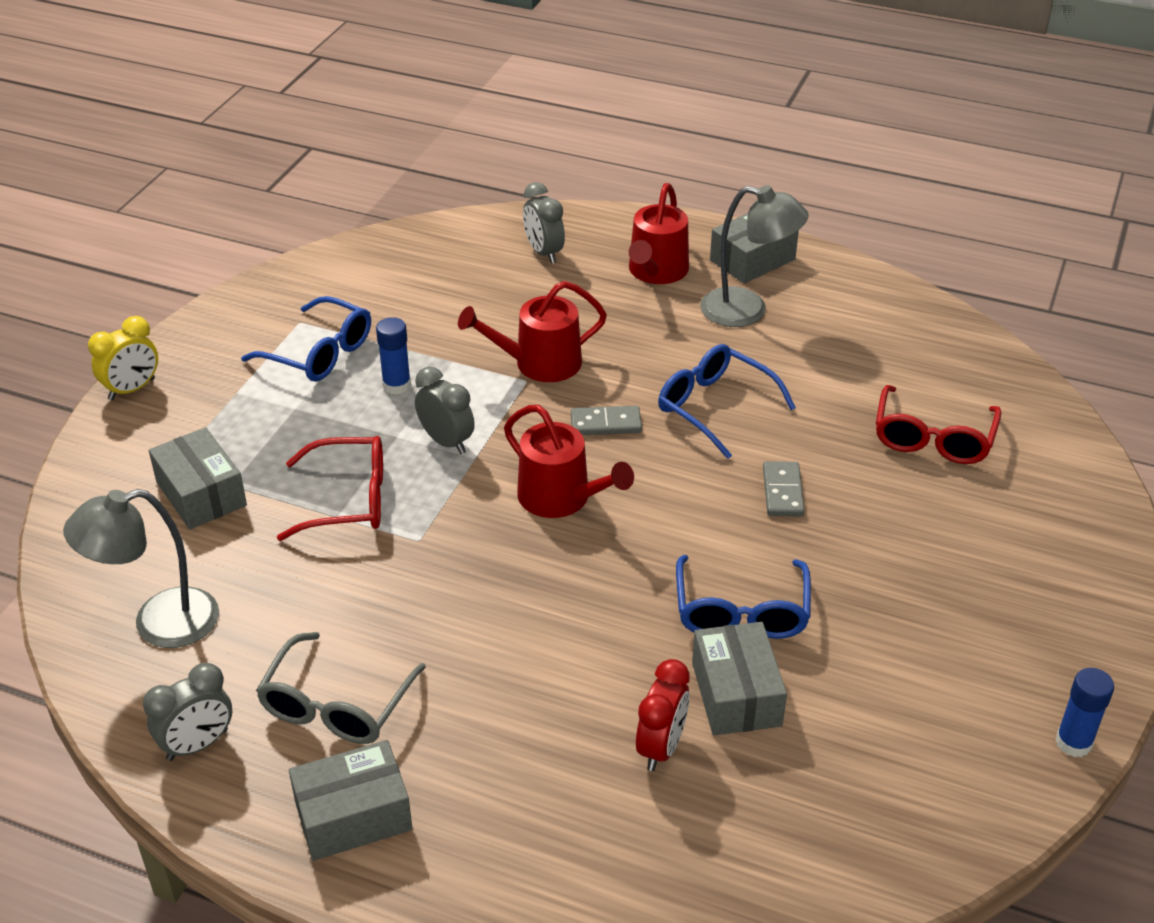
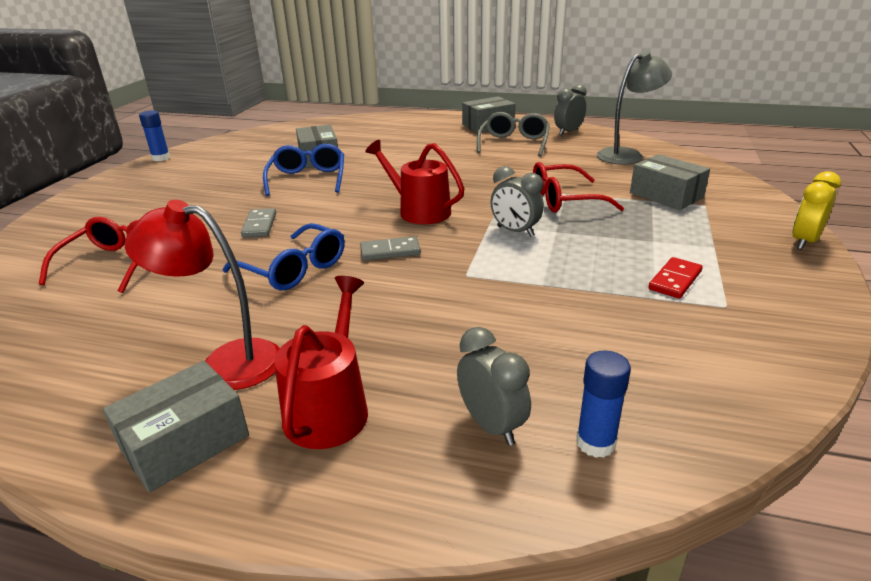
camera: 175 degrees right, 10 degrees down
(320, 353) = (675, 280): blue glasses -> red domino
(396, 385) = (581, 262): blue glue stick -> blue glue stick (595, 443)
(540, 363) = (457, 289): red watering can -> none
(661, 747) = (358, 145): red clock -> none
(747, 311) = (226, 362): grey lamp -> red lamp

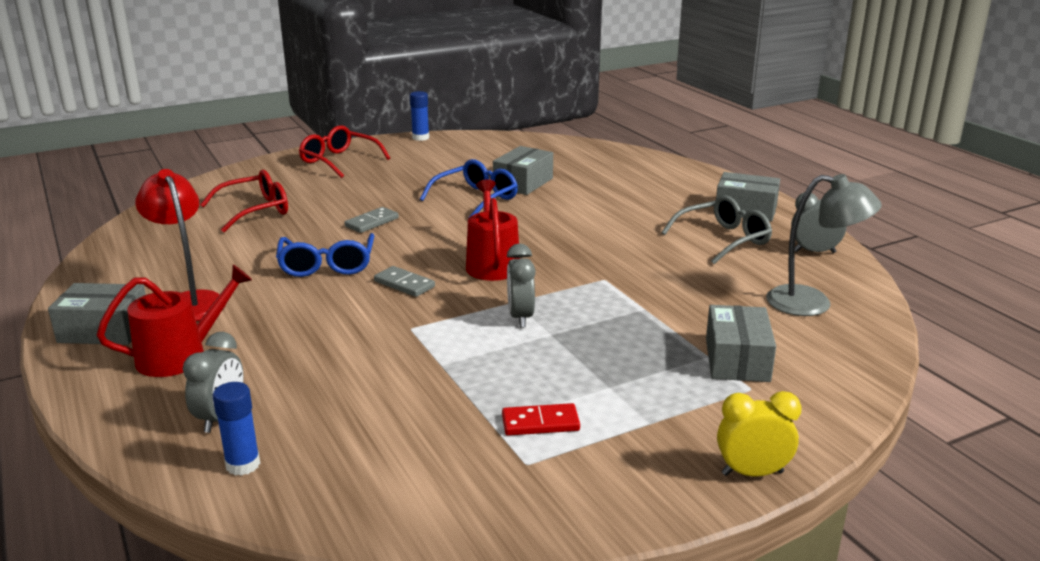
camera: 45 degrees right, 5 degrees down
(564, 200) = (627, 314): red glasses -> red glasses (339, 161)

